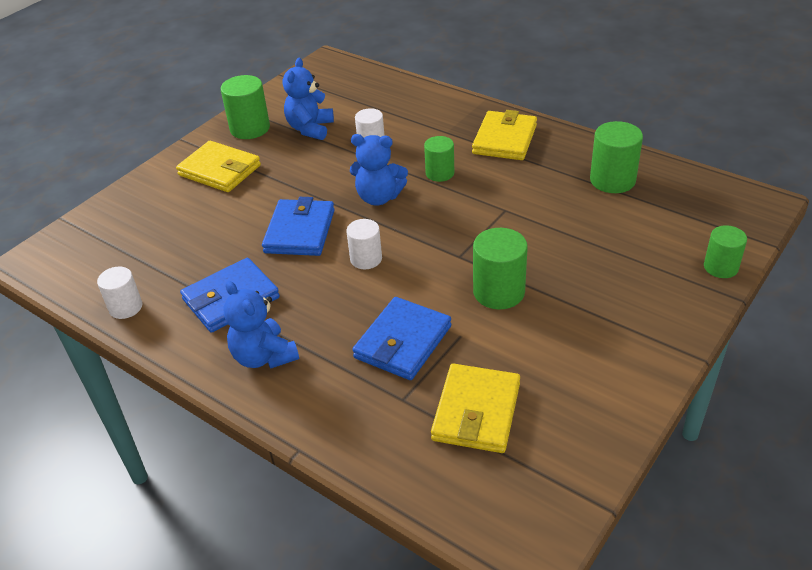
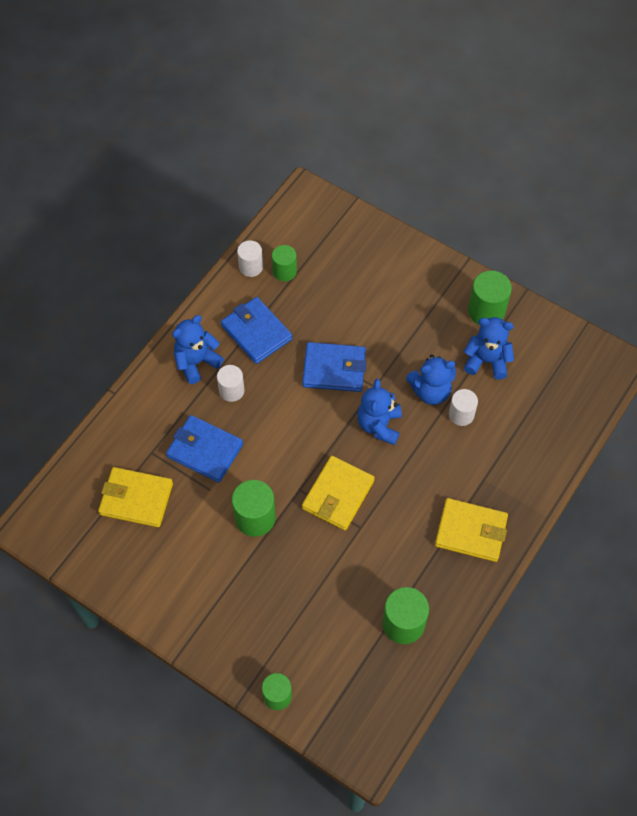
camera: 85 degrees right, 20 degrees up
(220, 170) = (419, 298): yellow wallet -> yellow wallet (338, 495)
(340, 163) = (430, 391): none -> blue teddy bear
(366, 259) = (298, 420): white cylinder -> white cylinder (231, 390)
(440, 173) = (415, 474): green cylinder -> green cylinder (284, 271)

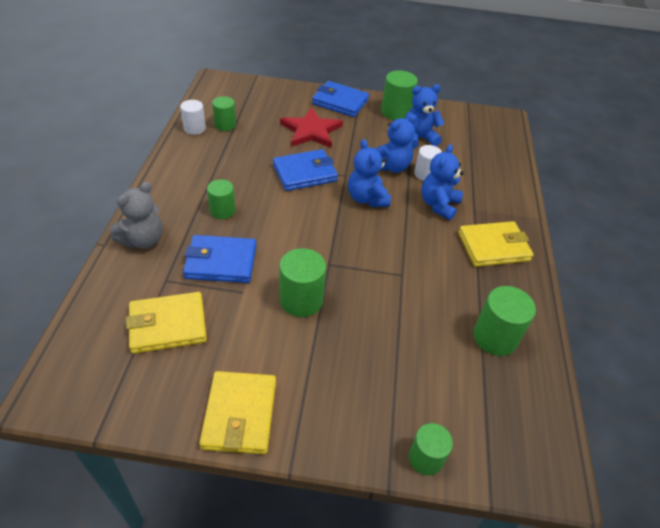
camera: 30 degrees left, 15 degrees down
(148, 400) = (143, 240): none -> grey teddy bear
(196, 362) = (178, 200): blue teddy bear -> blue teddy bear (438, 205)
(231, 390) = (222, 211): white cylinder -> green cylinder
(256, 332) = (223, 167): blue wallet -> blue wallet (340, 102)
(338, 495) = (366, 257): yellow wallet -> yellow wallet (240, 414)
(372, 310) = (311, 131): none -> red star

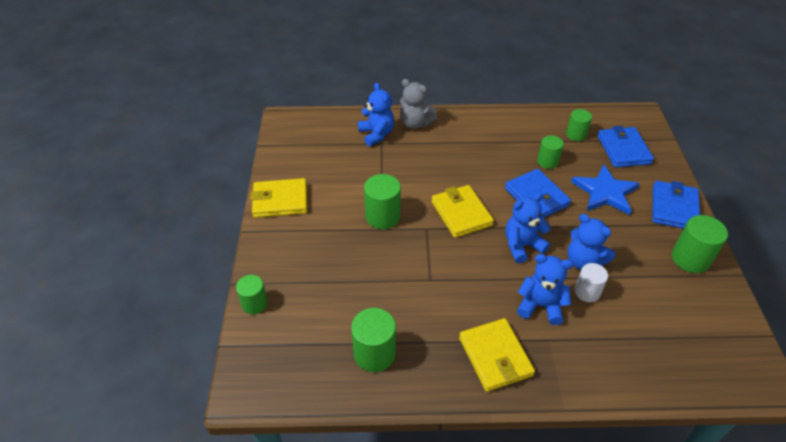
camera: 85 degrees right, 0 degrees up
(168, 325) = (343, 153): yellow wallet -> yellow wallet (461, 213)
(194, 128) = (558, 118): white cylinder -> none
(221, 262) = (407, 166): blue wallet -> blue wallet (623, 150)
(222, 211) = (462, 156): green cylinder -> green cylinder (547, 161)
(311, 131) = (605, 192): red star -> blue star
(418, 138) = (650, 283): blue teddy bear -> blue teddy bear (376, 134)

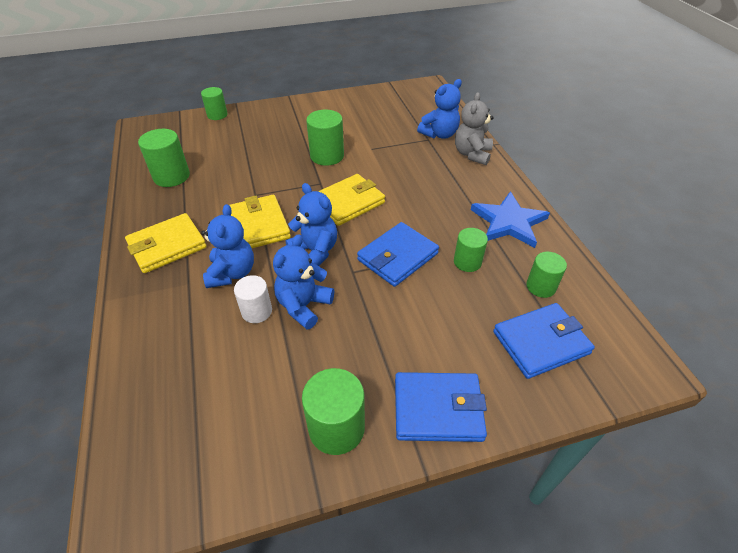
camera: 75 degrees right, 0 degrees up
(280, 200) = (327, 103): yellow wallet -> yellow wallet (259, 225)
(605, 192) = (436, 323): blue star -> blue star (509, 222)

